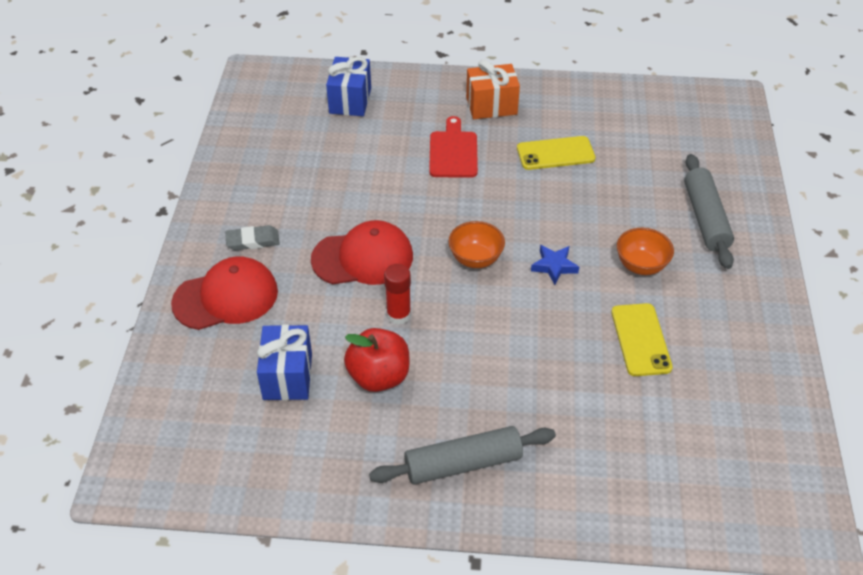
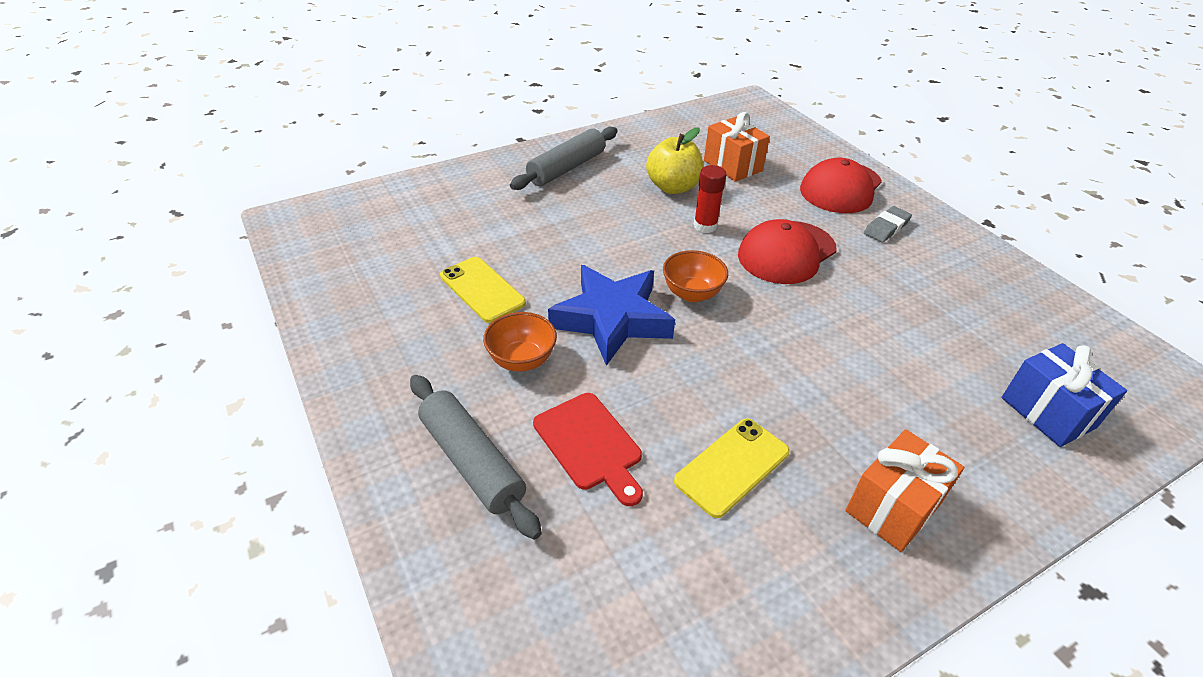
camera: 145 degrees right, 5 degrees down
(287, 376) = (733, 166): blue gift -> orange gift
(379, 376) = (673, 187): red apple -> yellow apple
(453, 152) = (848, 401): red cutting board -> red cutting board (590, 444)
(554, 266) = (612, 319): blue star -> blue star, size x2.17

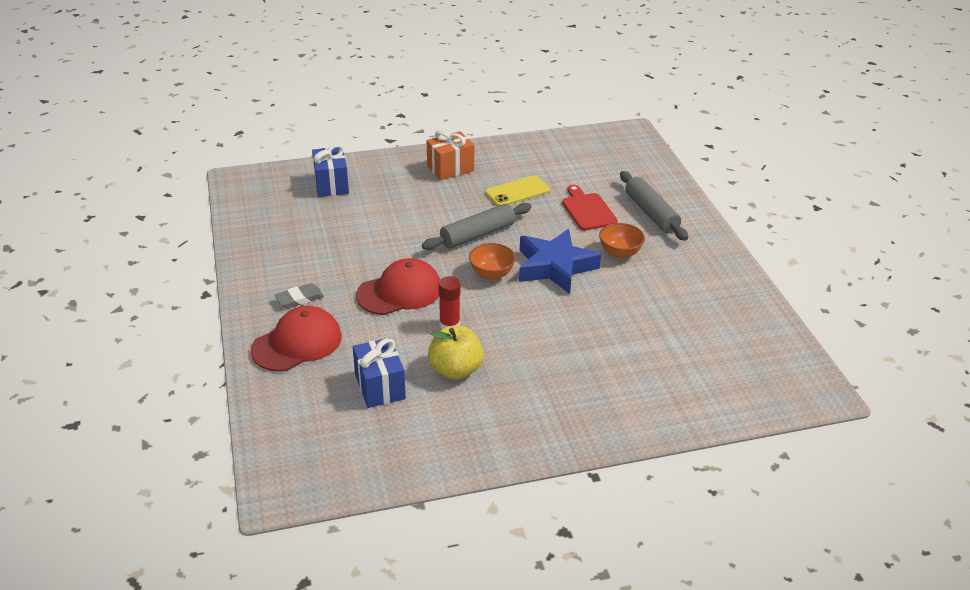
camera: 165 degrees left, 5 degrees down
(482, 289) = (644, 301): yellow phone -> none
(566, 168) = (552, 412): grey rolling pin -> grey rolling pin (477, 235)
(733, 166) = (380, 387): orange gift -> blue gift

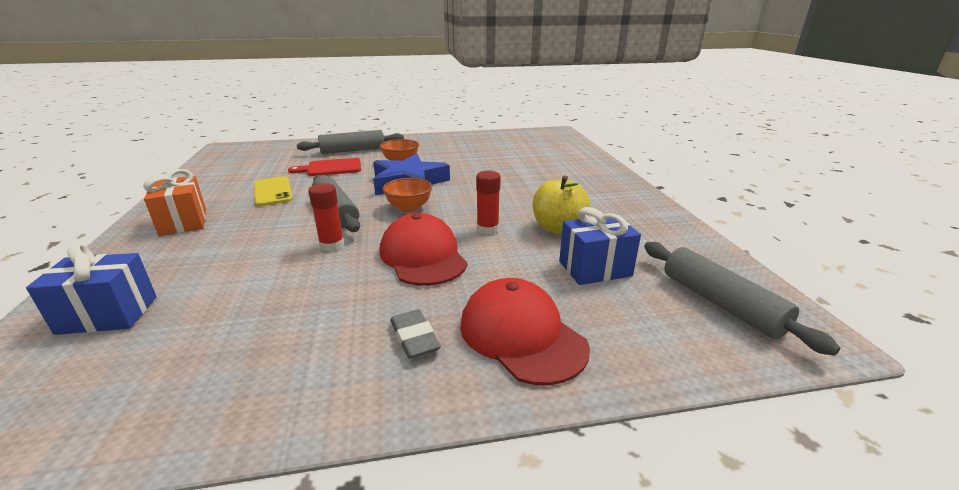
camera: 85 degrees left, 10 degrees down
(325, 452) = (720, 303): none -> grey rolling pin
(416, 245) = (332, 245): none -> red glue stick

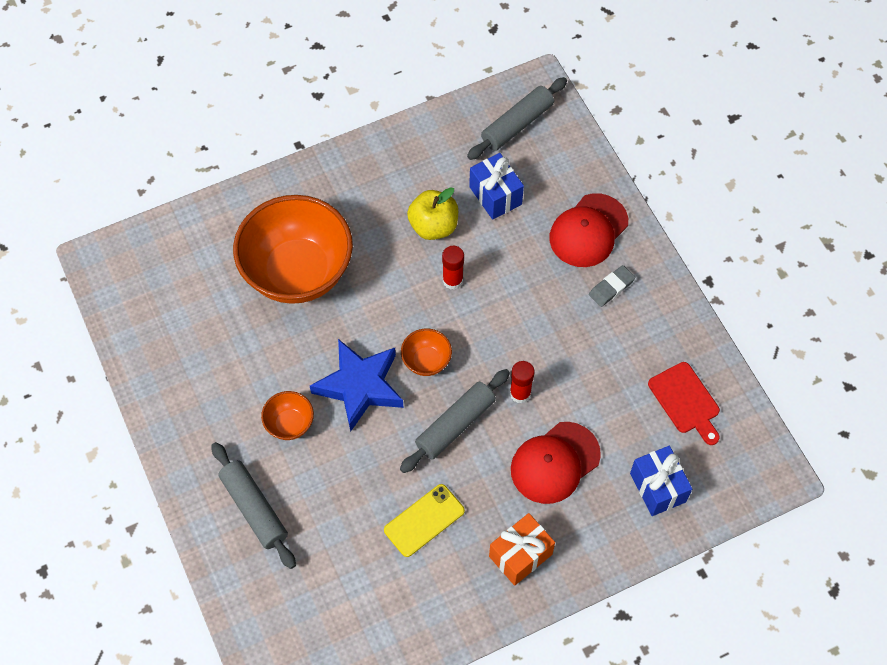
camera: 105 degrees left, 35 degrees up
(331, 168) = (332, 499): red cutting board -> red cutting board (686, 401)
(423, 256) = (515, 316): red cap -> red cap (555, 463)
(526, 174) = (298, 272): none -> orange bowl

